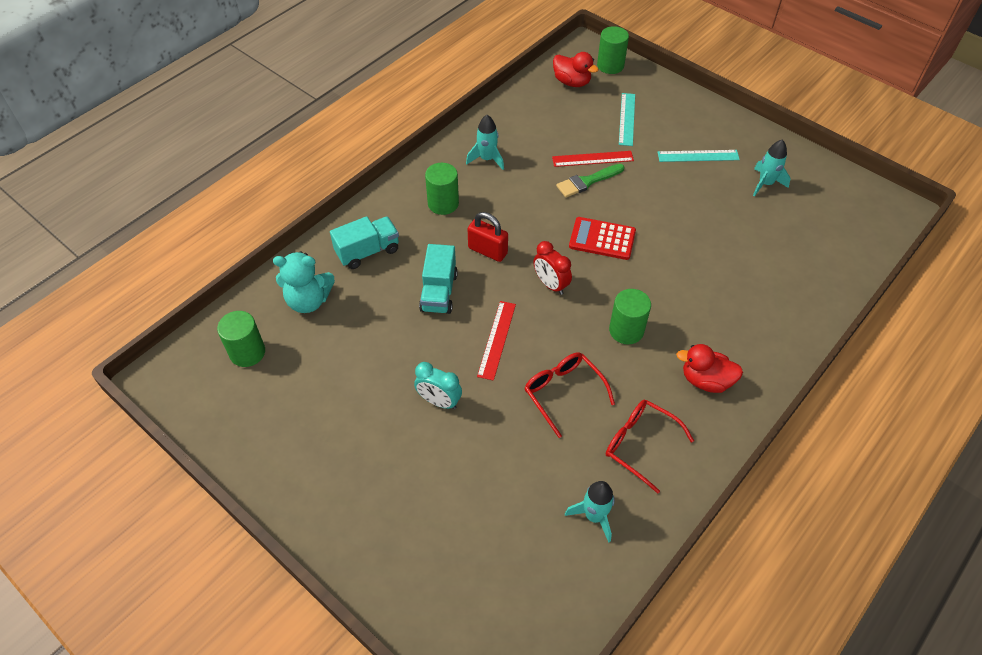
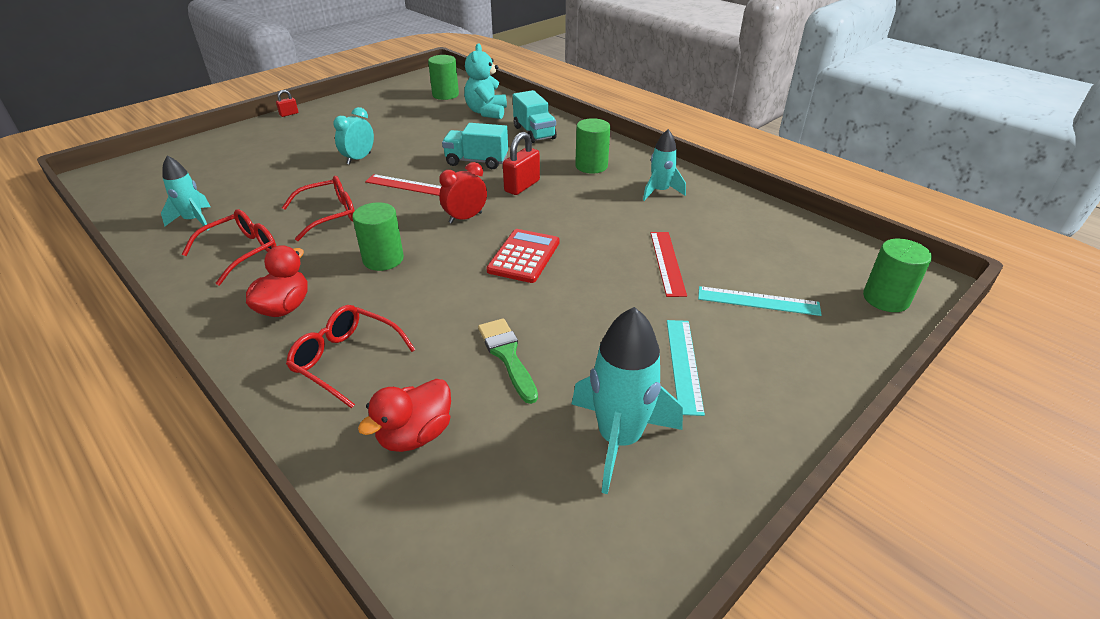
camera: 95 degrees right, 15 degrees down
(304, 529) = (289, 114): none -> red padlock
(572, 82) = (827, 260): red duck -> red duck (415, 434)
(587, 181) = (624, 255): green brush -> green brush (507, 356)
(748, 323) = (345, 360): none -> red glasses
(765, 184) = (619, 439): turquoise rocket -> turquoise rocket, size x1.62

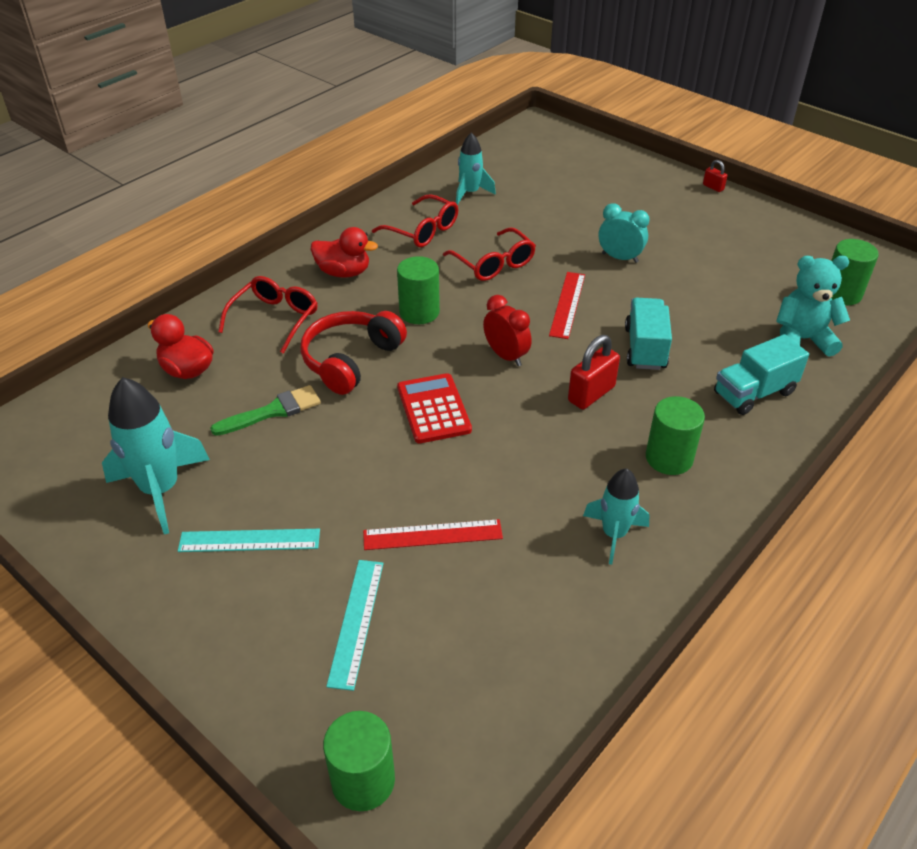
camera: 85 degrees right, 5 degrees up
(441, 303) = (350, 360): none -> red headphones
(522, 186) = (591, 394): red padlock -> red padlock turned 75 degrees counterclockwise
(524, 256) = (433, 409): red calculator -> red calculator turned 120 degrees counterclockwise

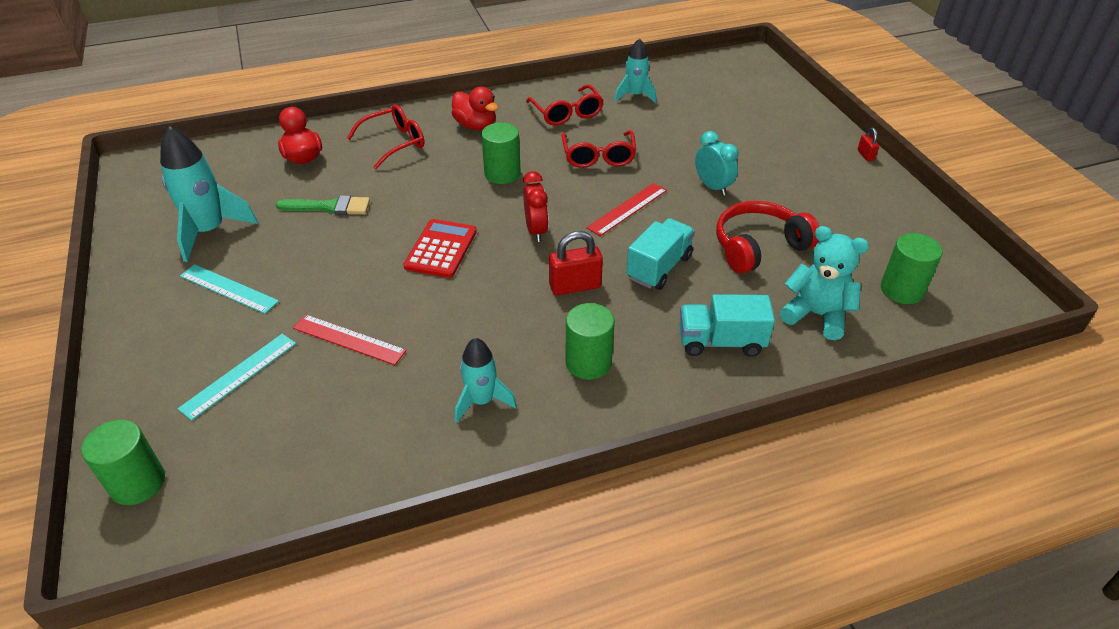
camera: 30 degrees right, 0 degrees up
(350, 360) = (417, 191): red headphones -> red headphones (758, 246)

